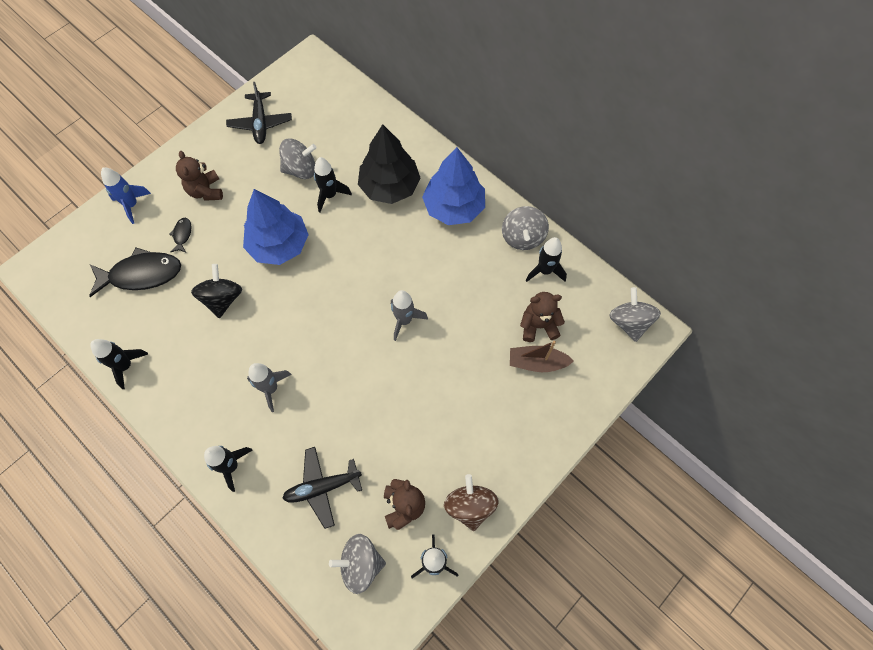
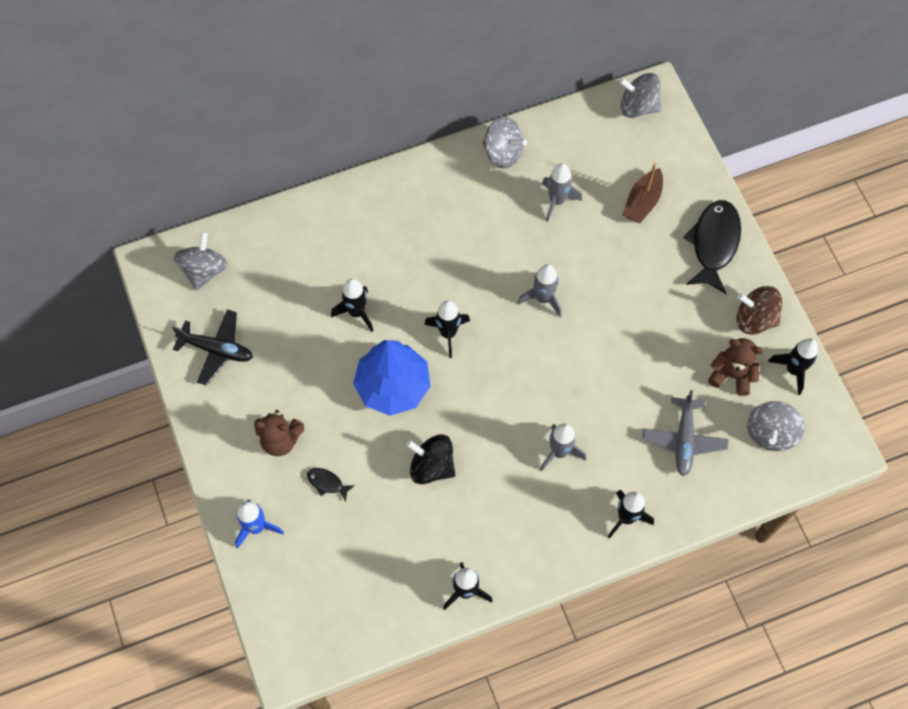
camera: 65 degrees left, 0 degrees up
(142, 274) = (357, 542): black fish -> black fish (713, 244)
(300, 169) = (306, 330): grey spinning top -> grey spinning top (204, 270)
(322, 487) = (684, 440): black plane -> grey plane
(389, 187) = (377, 249): black tree -> none
(454, 207) = (435, 199): blue tree -> none
(500, 295) = (557, 201): none -> grey rocket
(538, 325) = (605, 183): brown teddy bear -> none
(545, 271) = (550, 151): black rocket -> black rocket (448, 333)

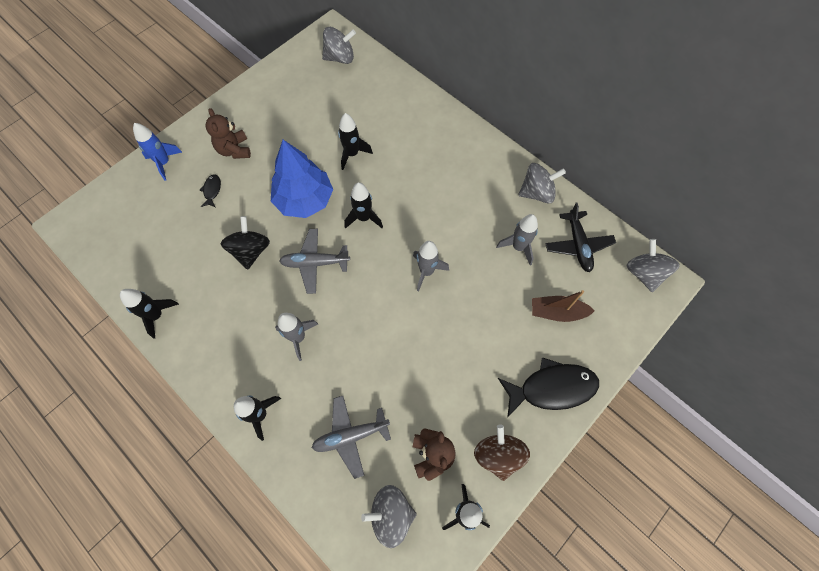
camera: 65 degrees right, 0 degrees up
(216, 349) = (285, 88): black plane -> black plane (578, 245)
(480, 404) = (315, 263): none -> grey plane
(503, 153) = (537, 193): grey spinning top -> grey spinning top turned 105 degrees counterclockwise

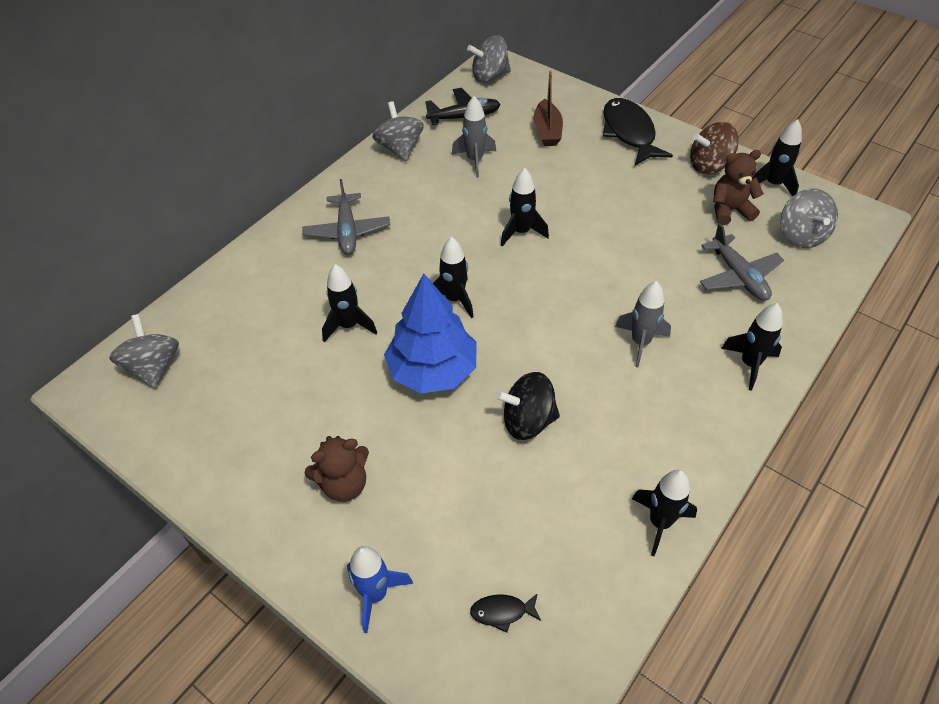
camera: 95 degrees left, 15 degrees down
(212, 190) = (427, 499): black fish -> black fish (502, 612)
(315, 263) = (532, 341): grey plane -> grey plane (347, 231)
(426, 271) = (521, 232): grey rocket -> black rocket

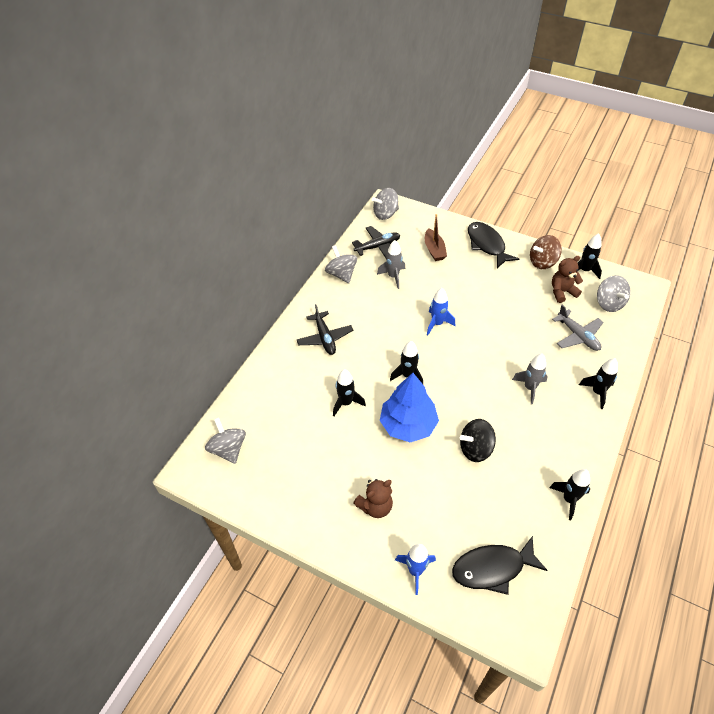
camera: 10 degrees left, 0 degrees up
(347, 231) = (325, 338): grey plane -> black plane
(502, 612) = (492, 568): black fish -> black fish, size x2.24
(521, 232) = (437, 324): black rocket -> blue rocket

